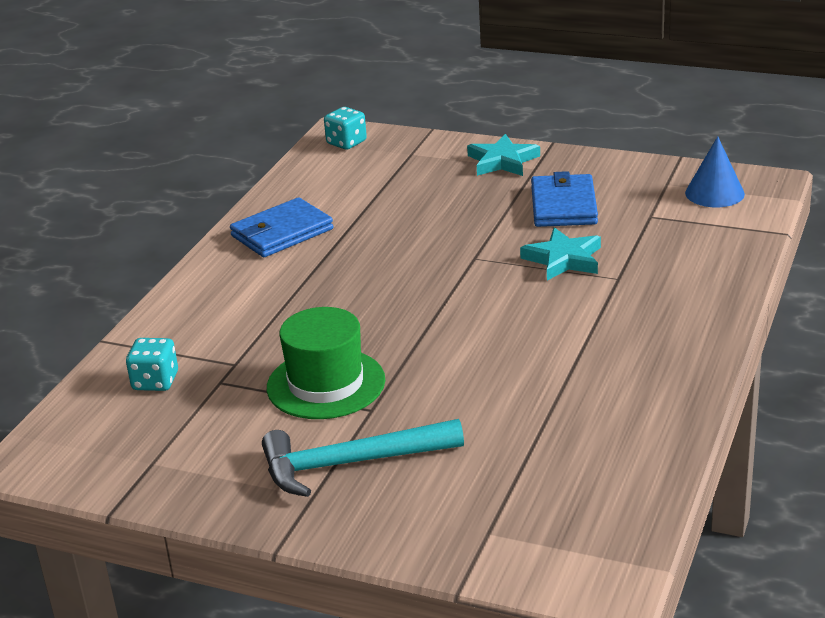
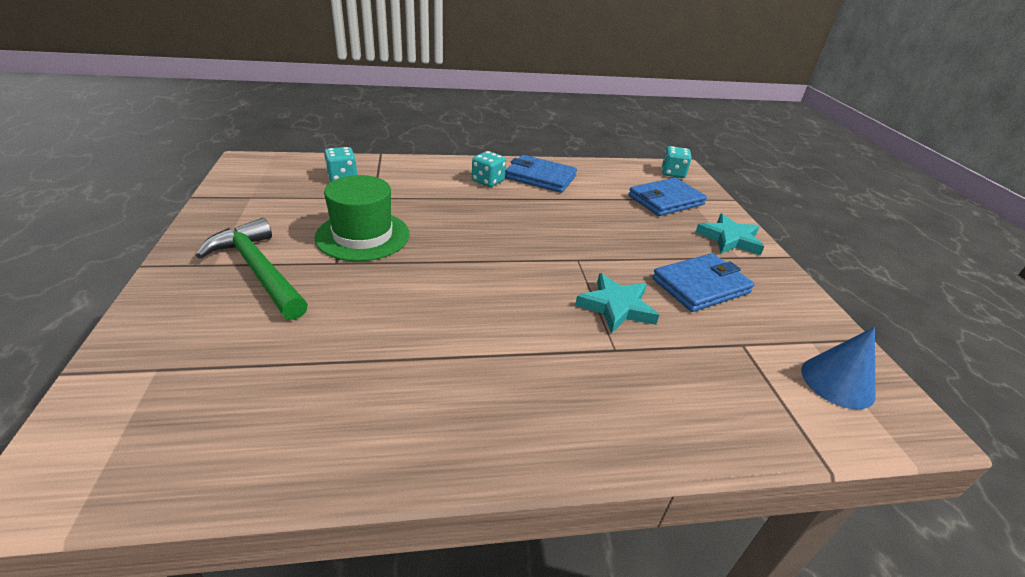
camera: 55 degrees right, 5 degrees up
(260, 272) = (488, 181): none -> turquoise dice
(350, 463) = (259, 270): turquoise hammer -> green hammer
(402, 169) = (665, 200): none -> blue wallet

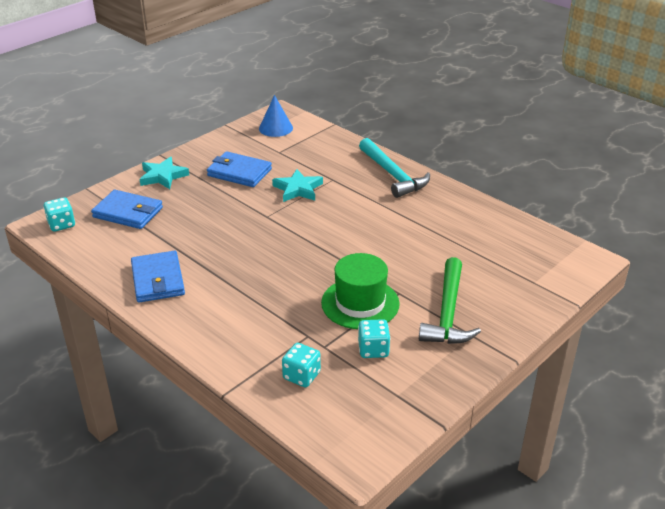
camera: 125 degrees left, 0 degrees up
(488, 181) = (201, 300): turquoise dice -> turquoise dice (373, 349)
(567, 421) = (392, 175): none -> turquoise hammer

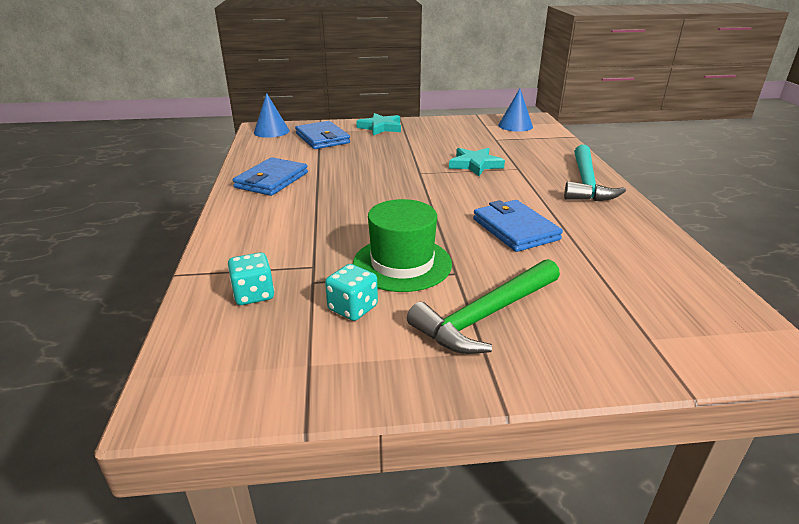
camera: 40 degrees right, 5 degrees down
(61, 224) = (271, 131): turquoise dice -> blue cone
(239, 172) = (441, 141): blue wallet -> blue wallet (515, 229)

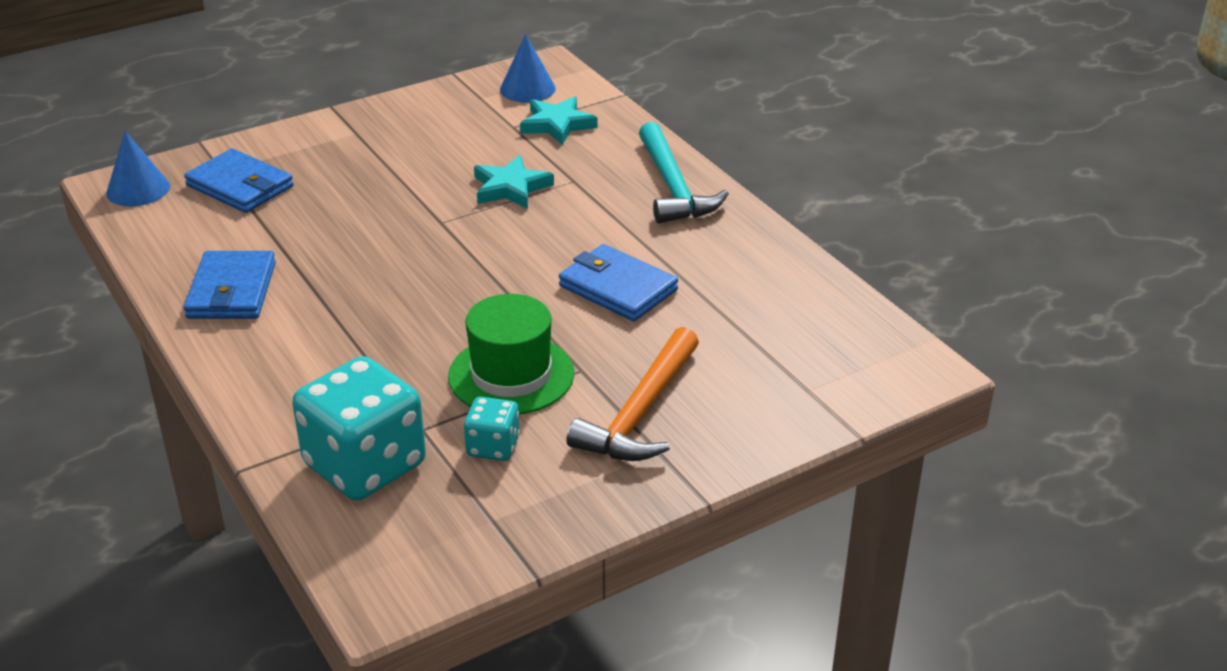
camera: 25 degrees left, 5 degrees up
(254, 294) = (365, 465): turquoise dice -> turquoise dice, size x2.03
(380, 127) = (318, 139): turquoise star -> turquoise star (557, 124)
(485, 315) = (639, 412): green hammer -> orange hammer

